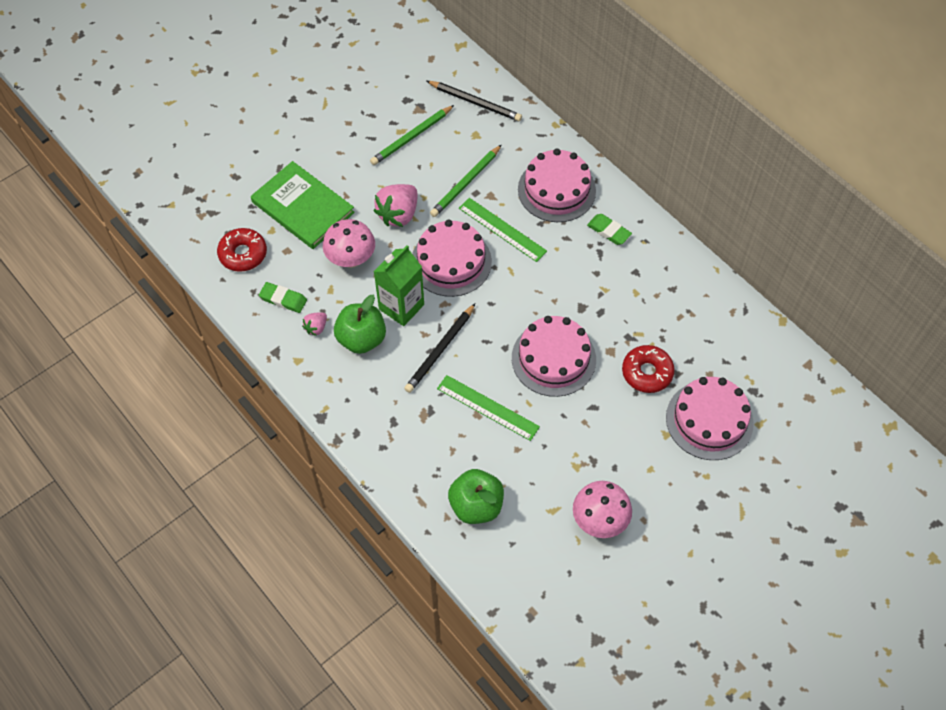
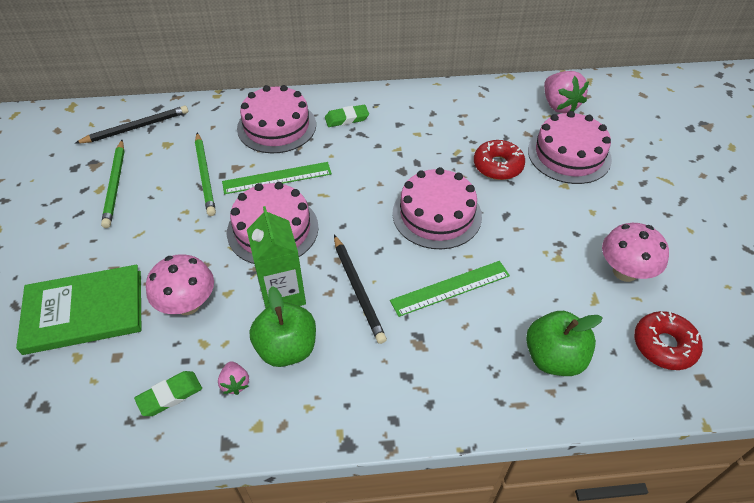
camera: 55 degrees left, 10 degrees down
(243, 254) = (73, 403): red donut -> red donut (664, 345)
(398, 214) = (182, 239): pink strawberry -> pink strawberry (559, 105)

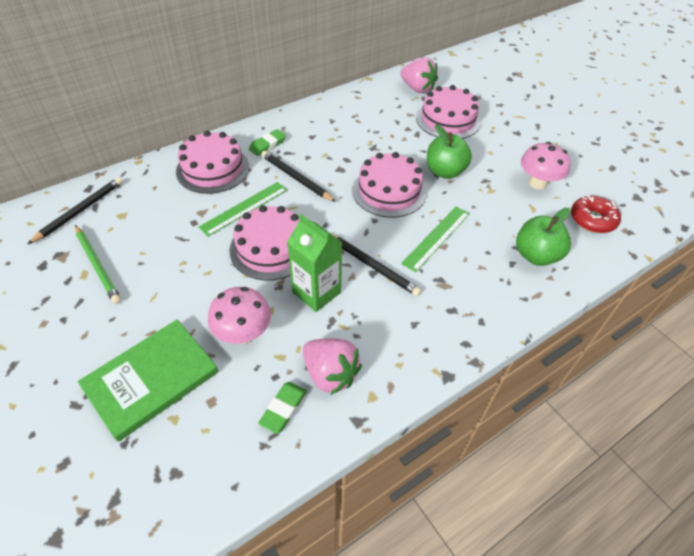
camera: 30 degrees left, 0 degrees up
(205, 175) = (179, 228): green pencil -> none
(235, 383) = (330, 374): pink strawberry -> pink strawberry, size x1.96
(287, 348) = (351, 330): green apple -> green apple (445, 171)
(349, 164) = (296, 178): none -> black pencil
(498, 166) = (406, 143): red donut -> none

